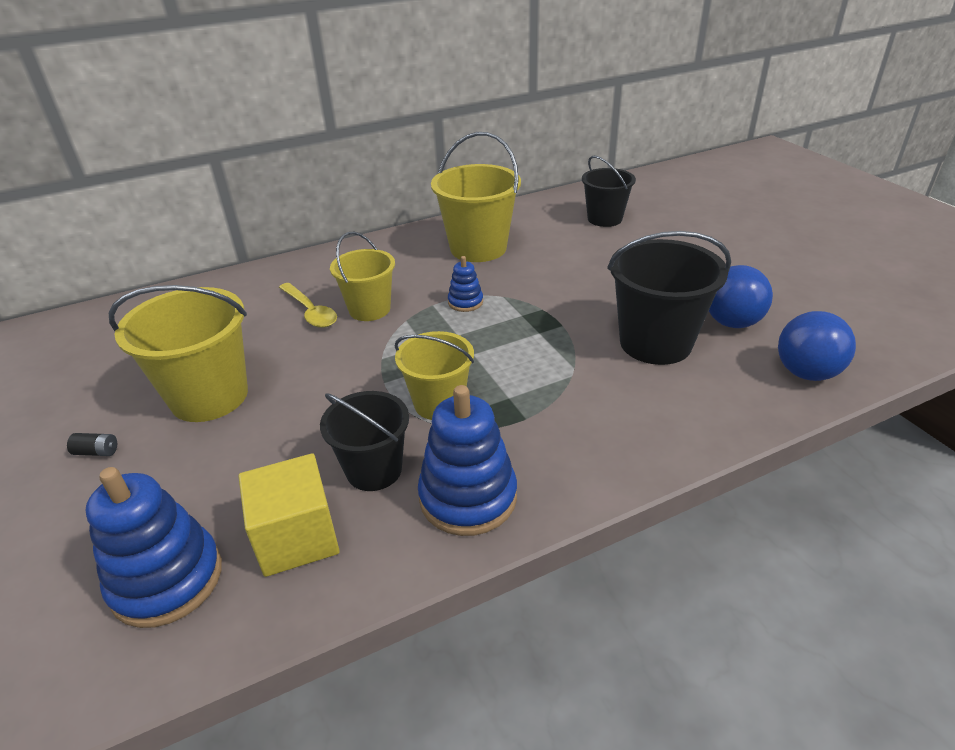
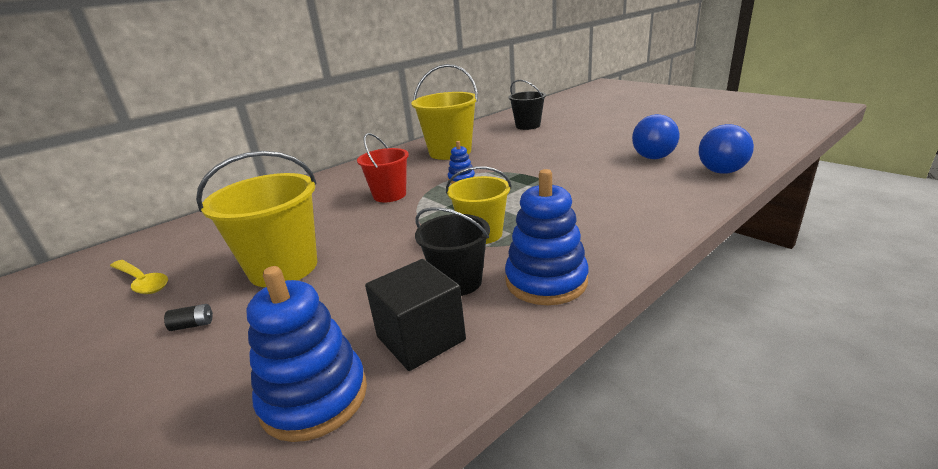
camera: 15 degrees left, 10 degrees down
(297, 537) = (420, 338): yellow cube -> black cube
(310, 312) = (342, 205): yellow spoon -> yellow spoon (142, 282)
(369, 309) = (389, 195): yellow bucket -> red bucket
(655, 343) = (612, 175): black bucket -> none

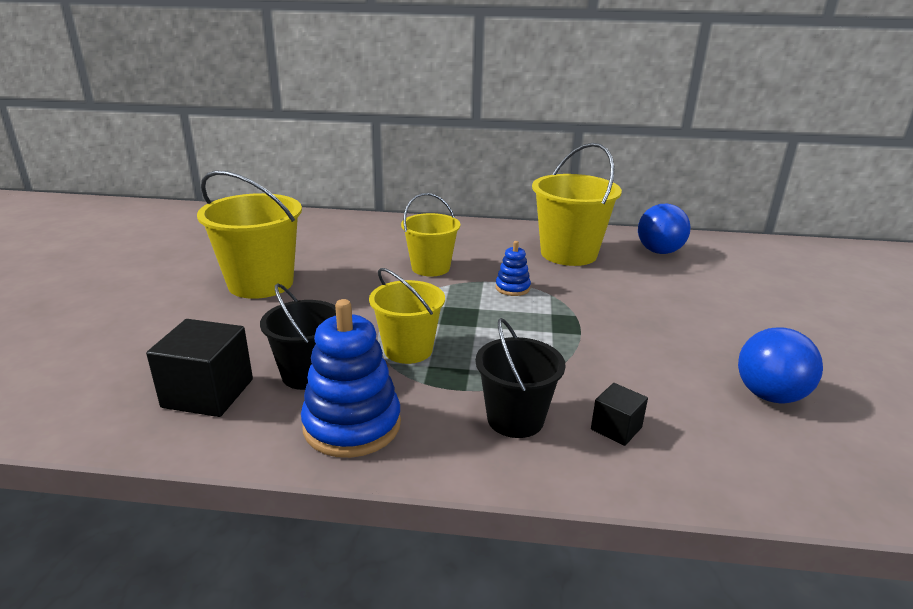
camera: 45 degrees right, 0 degrees up
(142, 282) = (199, 244): yellow spoon -> none
(193, 325) = (163, 290): black battery -> none
(314, 397) = (109, 380): blue stacking toy -> none
(389, 195) = (430, 268): red bucket -> yellow bucket
(527, 126) = (719, 266): black bucket -> black bucket (515, 419)
(641, 200) = (616, 428): none -> black cube
(721, 171) = (815, 475): blue ball -> blue ball (659, 251)

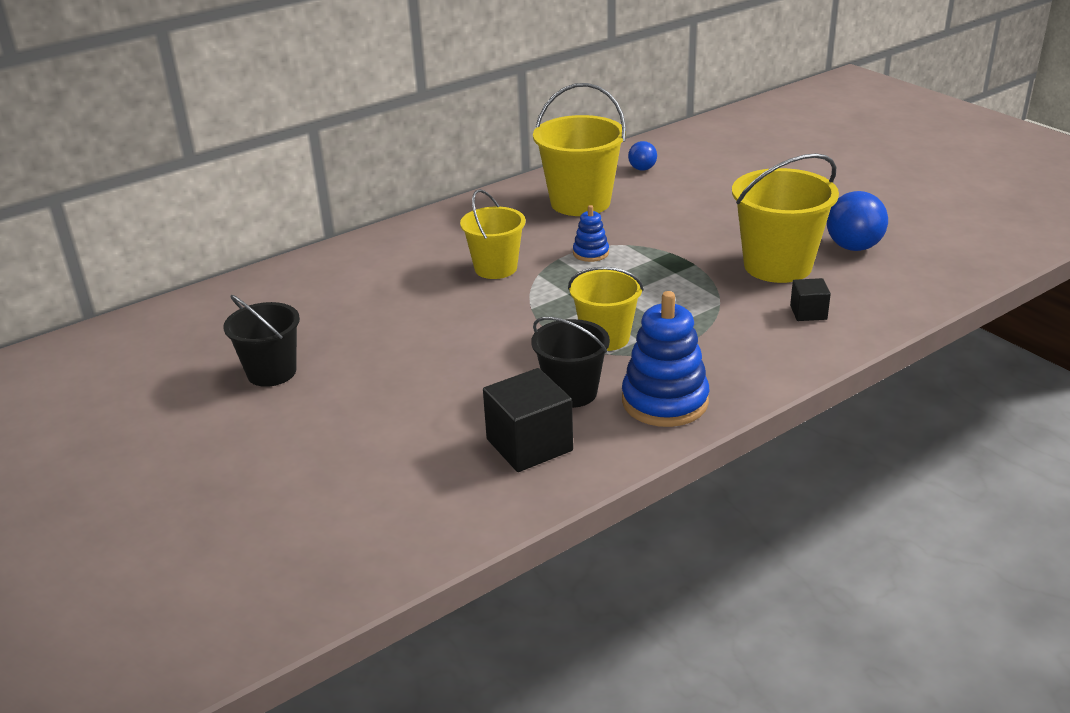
camera: 40 degrees left, 5 degrees up
(261, 283) = (378, 356): yellow bucket -> yellow bucket (777, 266)
(515, 419) = (749, 340): black bucket -> black bucket (271, 372)
(659, 251) = (642, 169): blue ball -> blue ball, size x0.57

